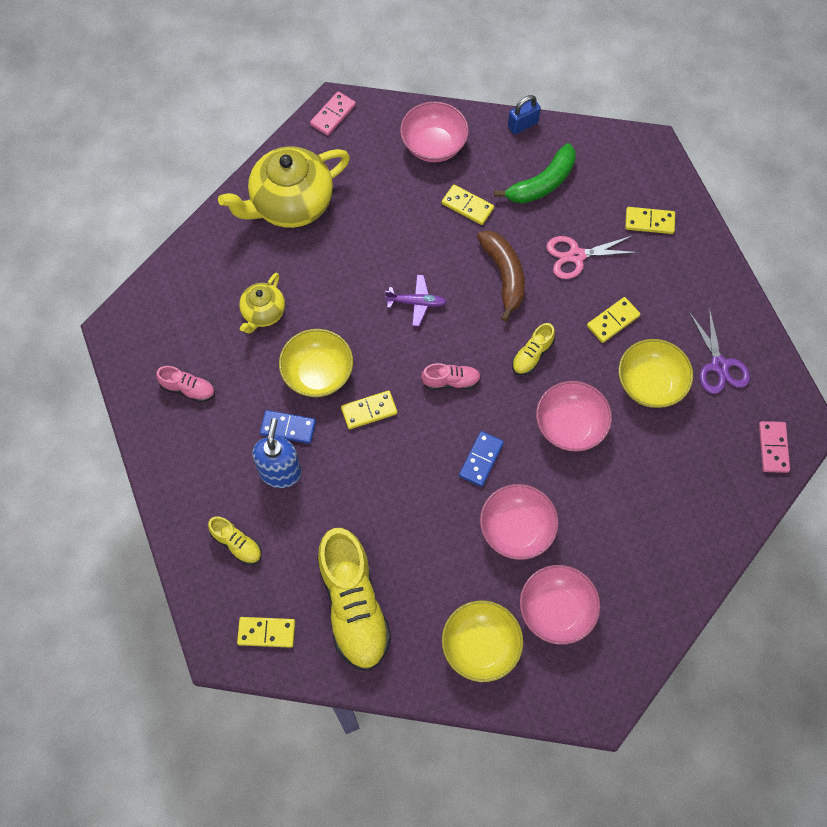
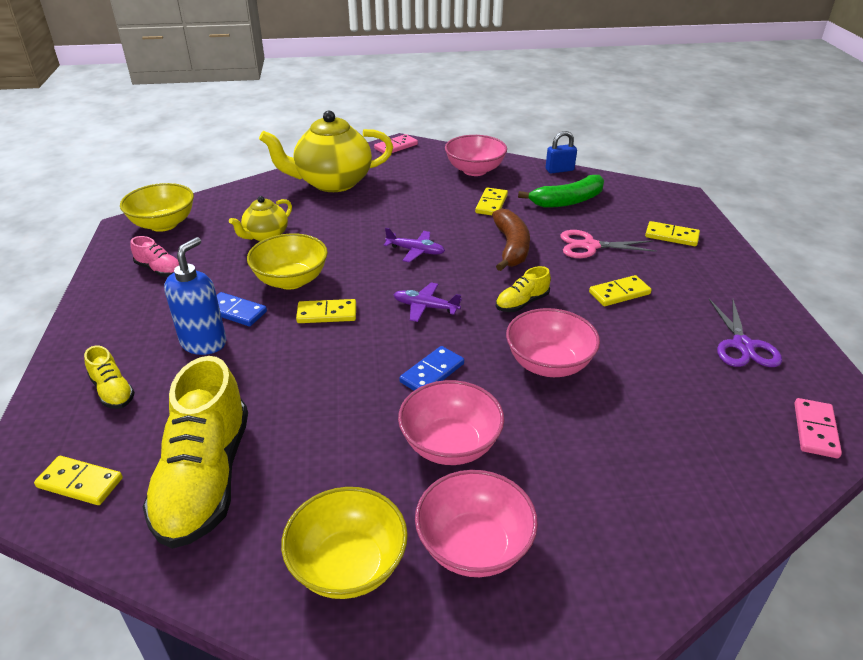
camera: 15 degrees right, 30 degrees down
(451, 381) = (425, 307): pink shoe -> purple plane
(467, 206) = (491, 204): yellow domino -> yellow domino turned 60 degrees clockwise
(650, 384) = (654, 346): yellow bowl -> yellow bowl (163, 224)

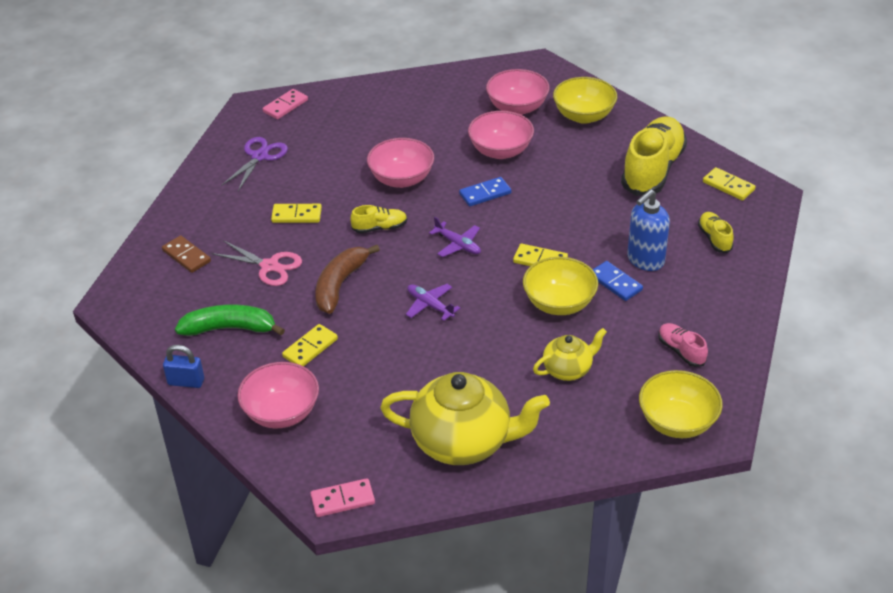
camera: 155 degrees left, 5 degrees up
(671, 236) = (186, 256): yellow domino -> brown domino

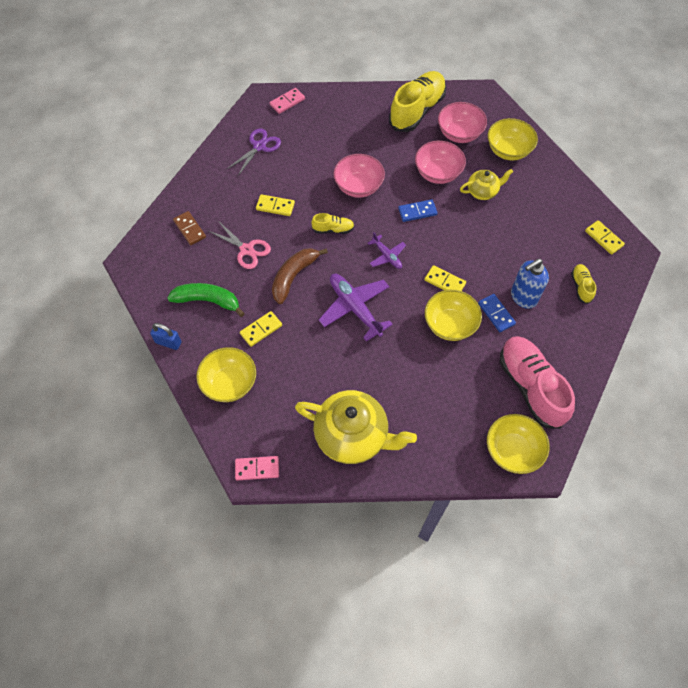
camera: 10 degrees right, 20 degrees up
(281, 412) = (229, 383): pink bowl -> yellow bowl
(430, 305) = (354, 308): purple plane -> purple plane, size x1.80
(568, 369) = (443, 386): yellow teapot -> yellow teapot (482, 191)
(653, 170) = (549, 212): yellow shoe -> yellow shoe (417, 110)
(681, 351) = (530, 387): pink shoe -> pink shoe, size x2.16

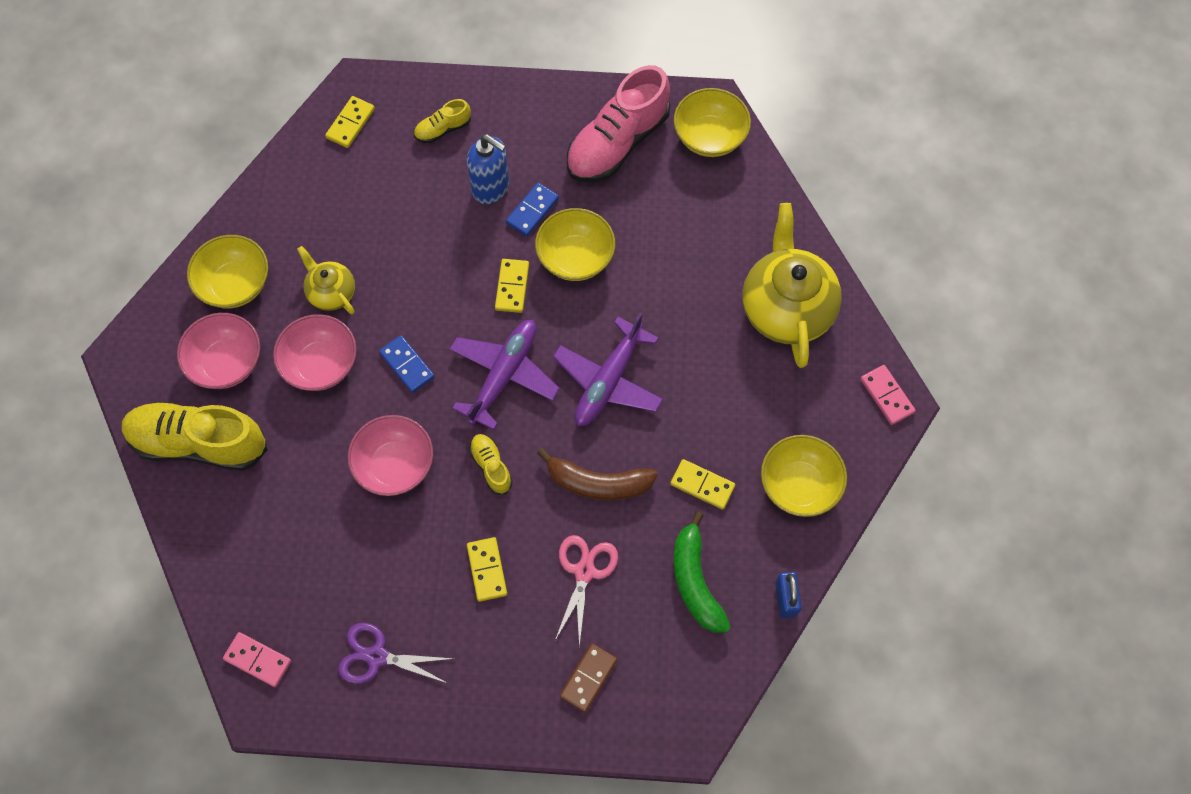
camera: 115 degrees left, 5 degrees up
(387, 256) = (504, 375): purple plane -> purple plane, size x1.80

